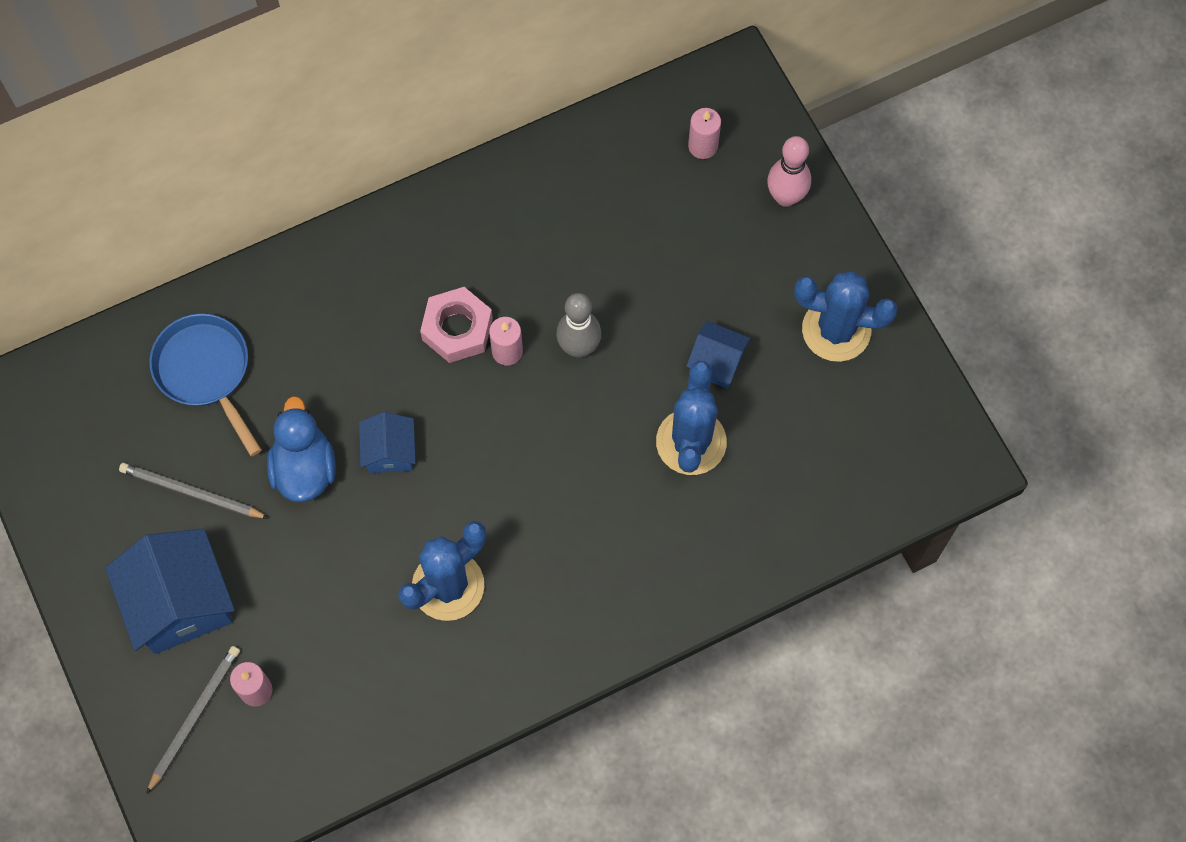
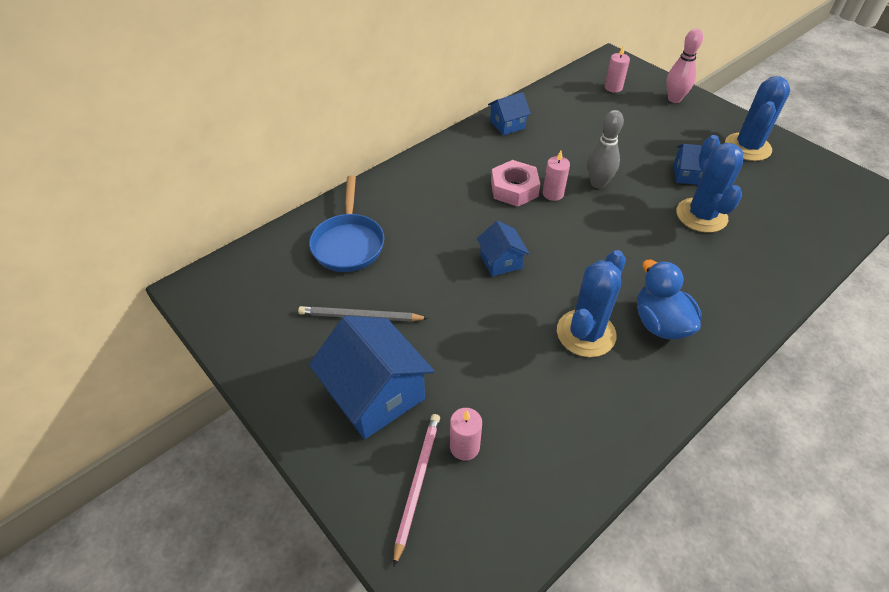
camera: 15 degrees left, 20 degrees down
(195, 717) = (417, 483): grey pencil -> pink pencil
(206, 372) = (348, 243): blue pan -> blue pan turned 135 degrees counterclockwise
(304, 468) = (442, 284): blue duck -> blue duck (660, 323)
(500, 193) = (507, 125): none -> blue house
(836, 330) = (747, 147): blue cactus -> blue cactus turned 60 degrees counterclockwise

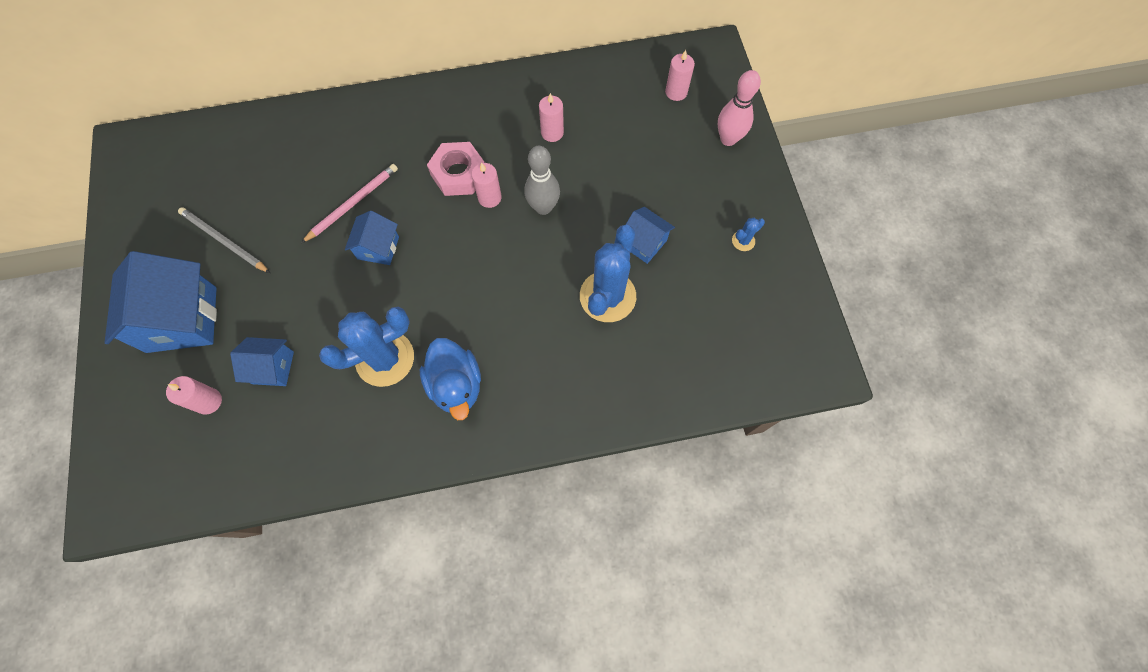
camera: 30 degrees right, 20 degrees up
(348, 243) = (270, 161): blue pan -> none
(417, 483) = (154, 410): pink pencil -> pink pencil (353, 203)
(507, 125) = (521, 91): blue house -> blue house (273, 367)
(556, 139) = (552, 133): none -> pink candle
(660, 323) = (456, 385): blue duck -> blue duck turned 150 degrees clockwise
(747, 147) = (743, 241): blue cactus -> blue cactus, size x0.42

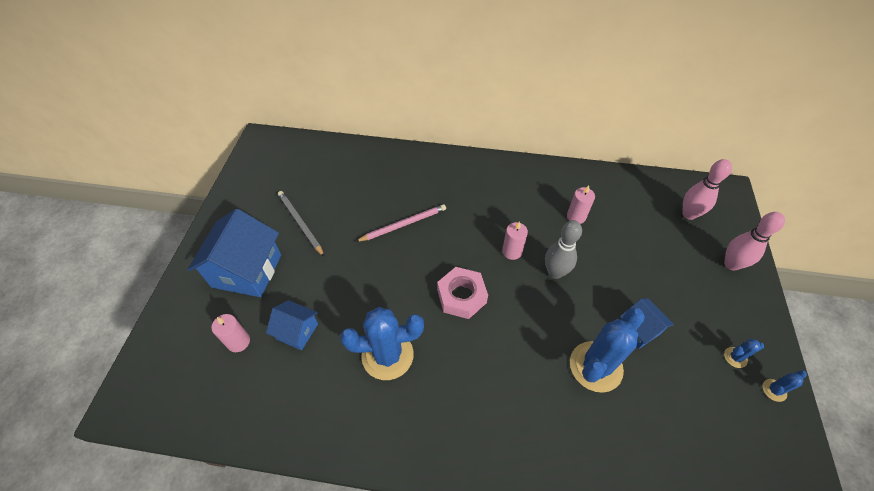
camera: 20 degrees right, 15 degrees down
(378, 248) = (412, 263): blue house -> none
(456, 385) = (440, 400): blue duck -> none
(459, 174) = (492, 226): pink nut -> pink nut (461, 296)
(676, 92) = (689, 214): pink candle -> pink bowling pin
(783, 262) = (774, 390): none -> blue cactus

